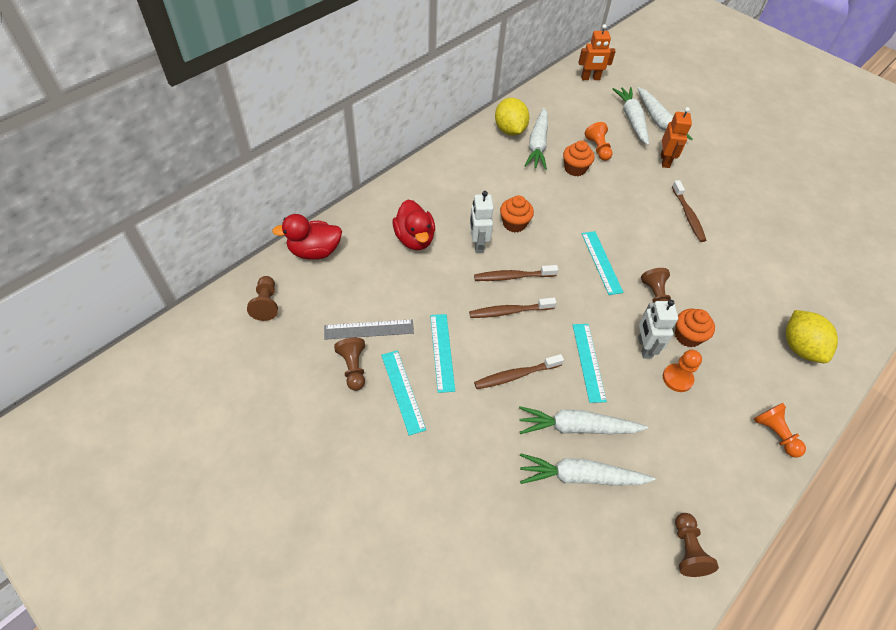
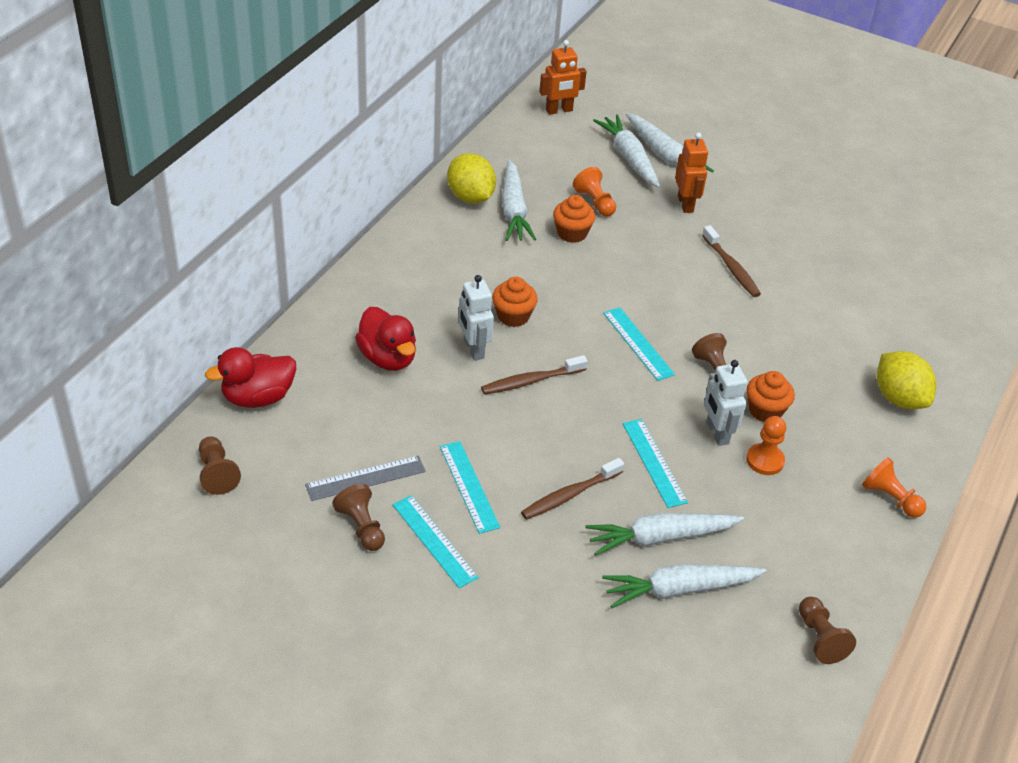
camera: 15 degrees left, 10 degrees down
(509, 311) = (539, 423): brown toothbrush -> none

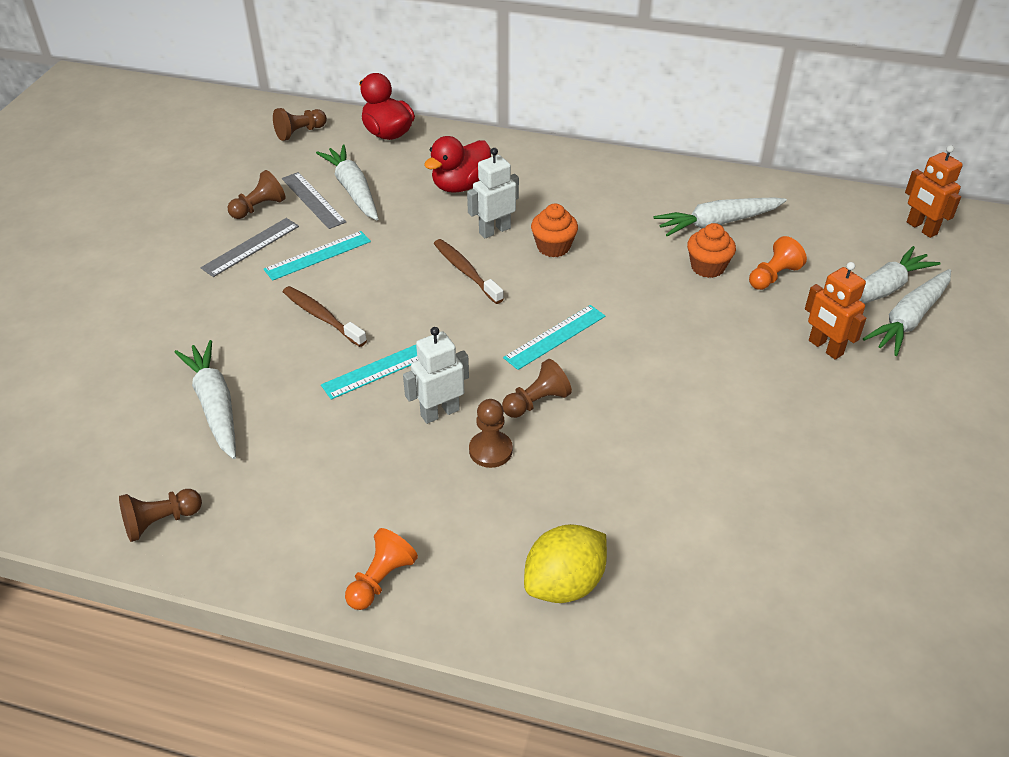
camera: 80 degrees right, 0 degrees up
(434, 540) = (251, 247): turquoise ruler -> grey ruler
(470, 197) = (718, 193): yellow lemon -> none
(660, 538) = (279, 384): white carrot -> white carrot (353, 190)
(685, 204) = (825, 348): orange robot -> orange robot turned 75 degrees clockwise
(731, 268) = (729, 399): brown toothbrush -> none
(765, 410) = (490, 450): orange cupcake -> brown pawn
(765, 460) = (410, 456): orange pawn -> none

